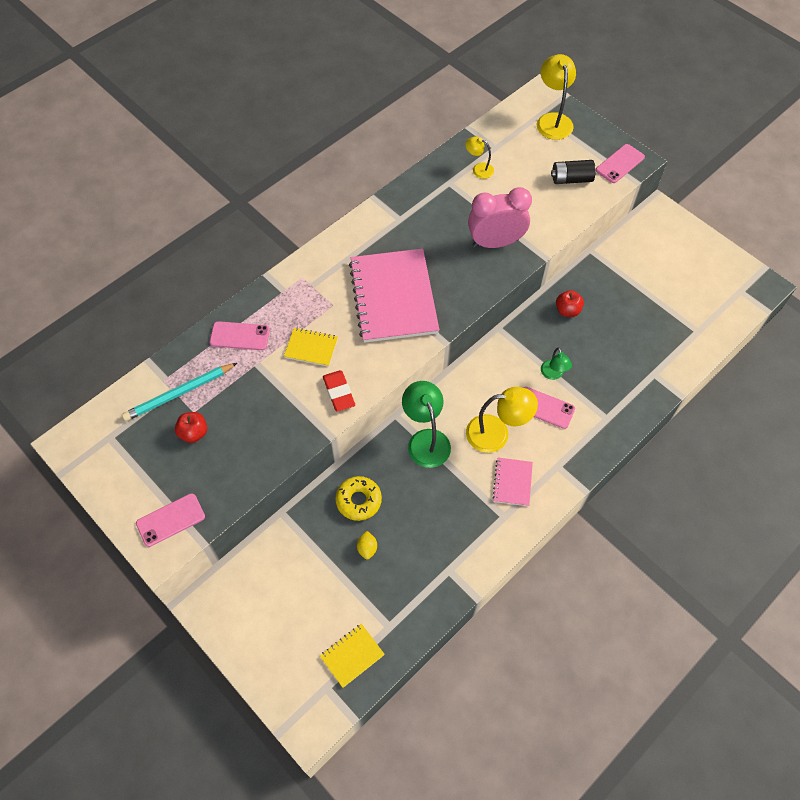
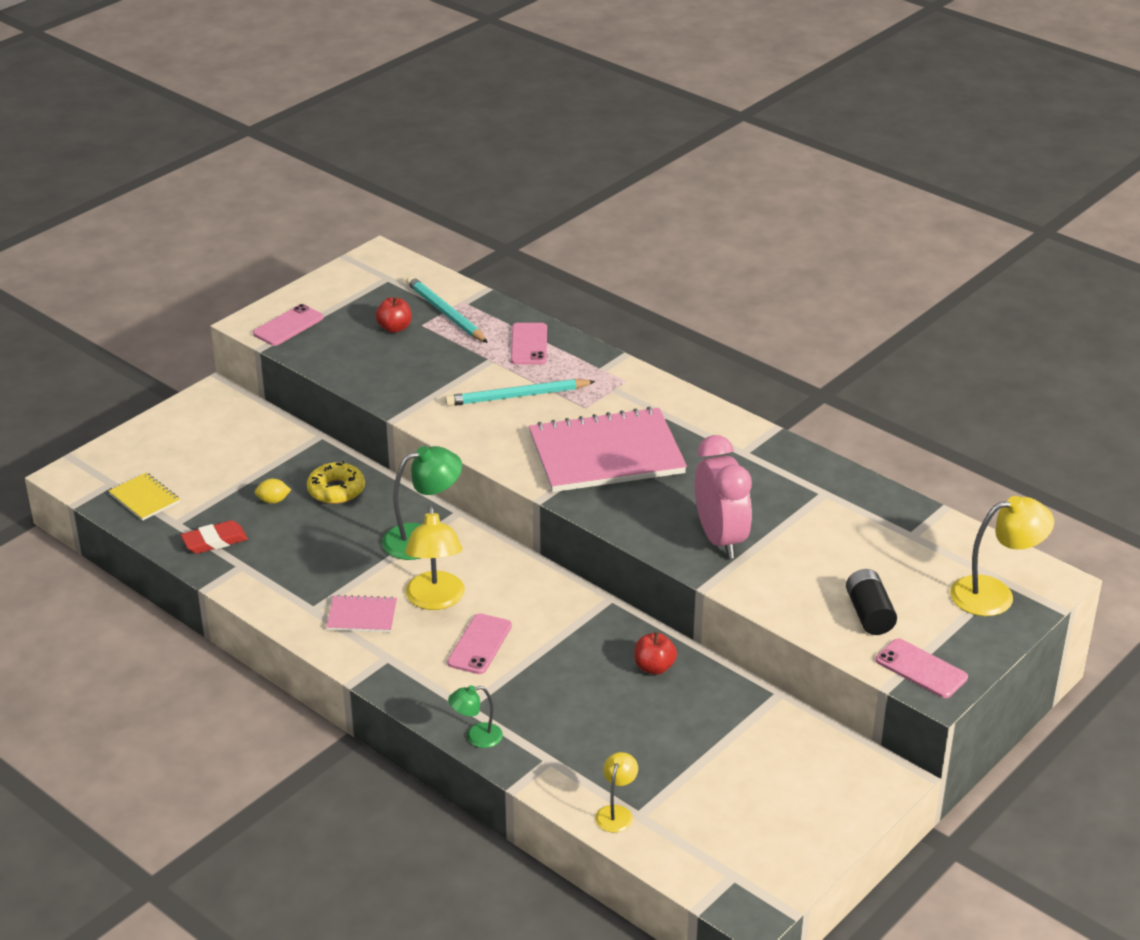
camera: 85 degrees right, 25 degrees down
(170, 520) = (288, 326): pink phone -> pink phone turned 75 degrees clockwise
(311, 348) = (517, 396): yellow notebook -> turquoise pencil
(338, 392) = (454, 421): red eraser -> red eraser (214, 541)
(478, 169) = (860, 519): yellow lamp -> yellow lamp (616, 813)
(553, 374) = (537, 653): green lamp -> green lamp (476, 737)

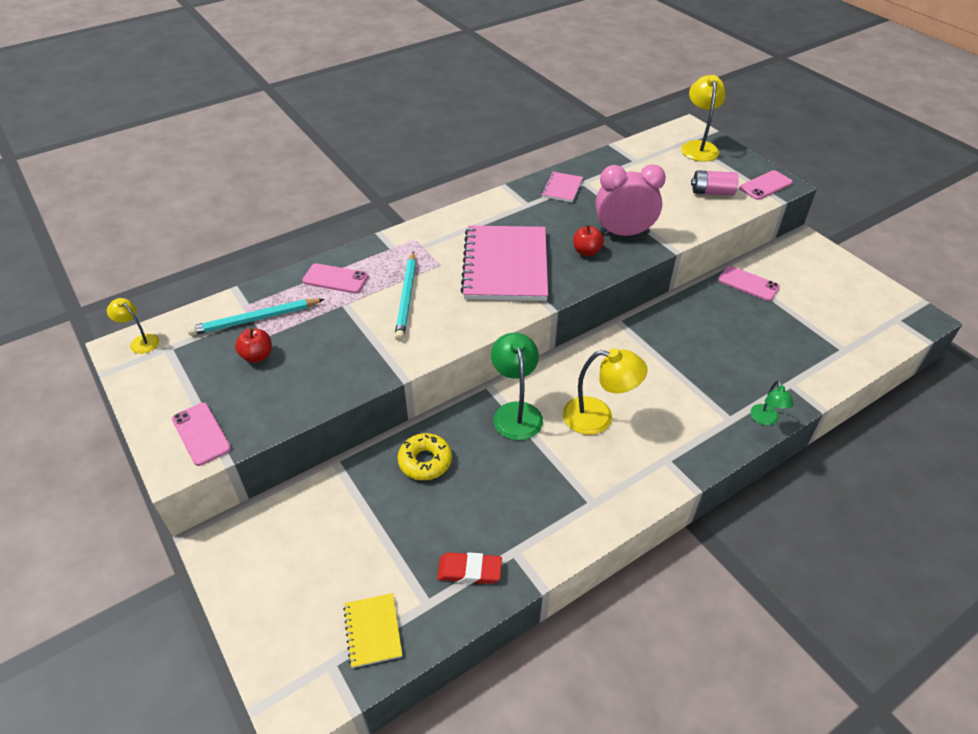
camera: 75 degrees left, 10 degrees up
(144, 498) = (373, 631): yellow notebook -> yellow notebook turned 75 degrees counterclockwise
(214, 541) = (469, 570): red eraser -> red eraser turned 75 degrees counterclockwise
(273, 501) = (422, 512): yellow lemon -> none
(362, 616) = (609, 468): pink notebook -> pink notebook (562, 188)
(480, 644) = (658, 399): pink phone -> pink phone (748, 283)
(616, 813) = (843, 360): yellow lamp -> yellow lamp (140, 341)
(654, 667) = (696, 314): red apple -> red apple (586, 251)
(869, 614) = (712, 192): black battery -> pink battery

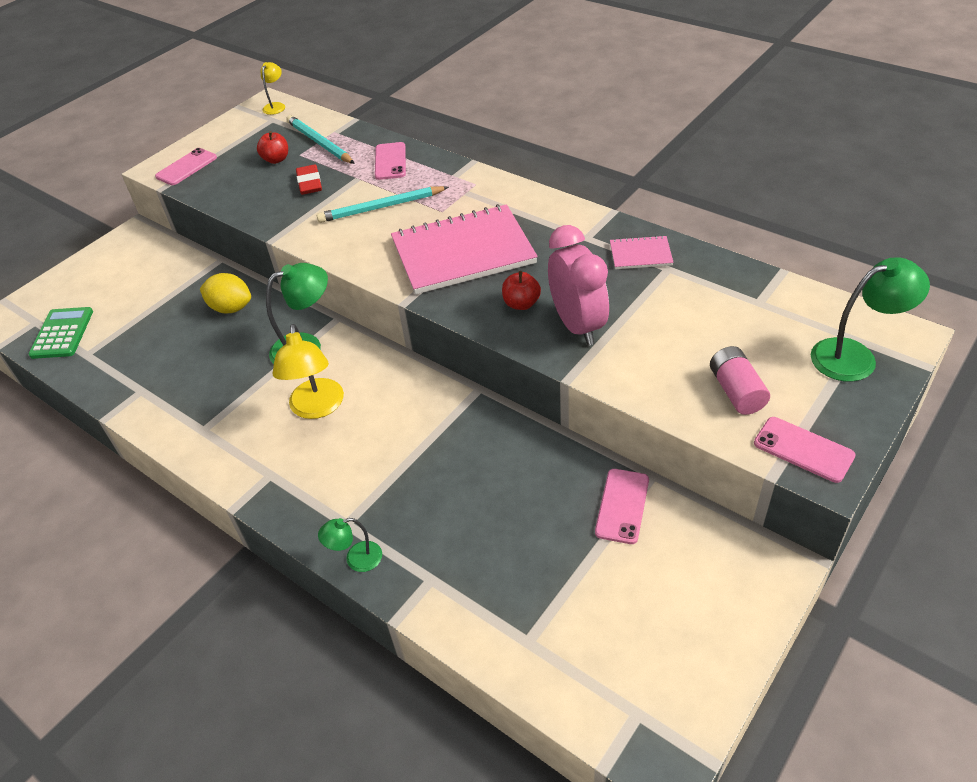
camera: 75 degrees right, 0 degrees up
(373, 631) = (62, 333): yellow notebook -> green calculator
(425, 461) = (231, 308): yellow donut -> yellow lemon
(469, 570) = (119, 368): red eraser -> red eraser (309, 183)
(698, 147) = (855, 356): yellow lamp -> green lamp

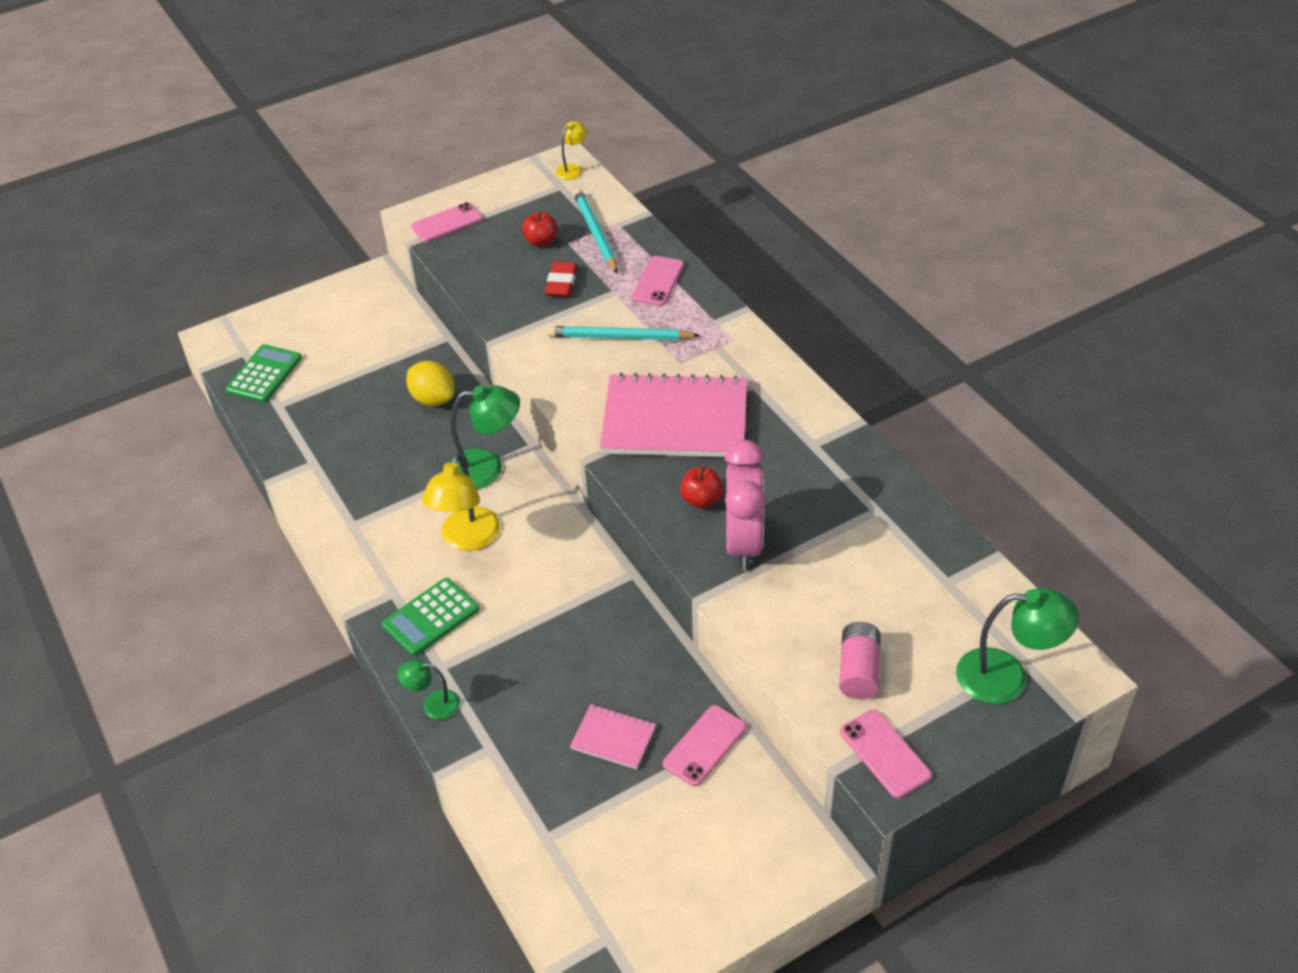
camera: 20 degrees right, 0 degrees up
(316, 483) = (431, 617): none -> green calculator
(640, 254) = (857, 484): pink notebook -> pink notebook (613, 738)

